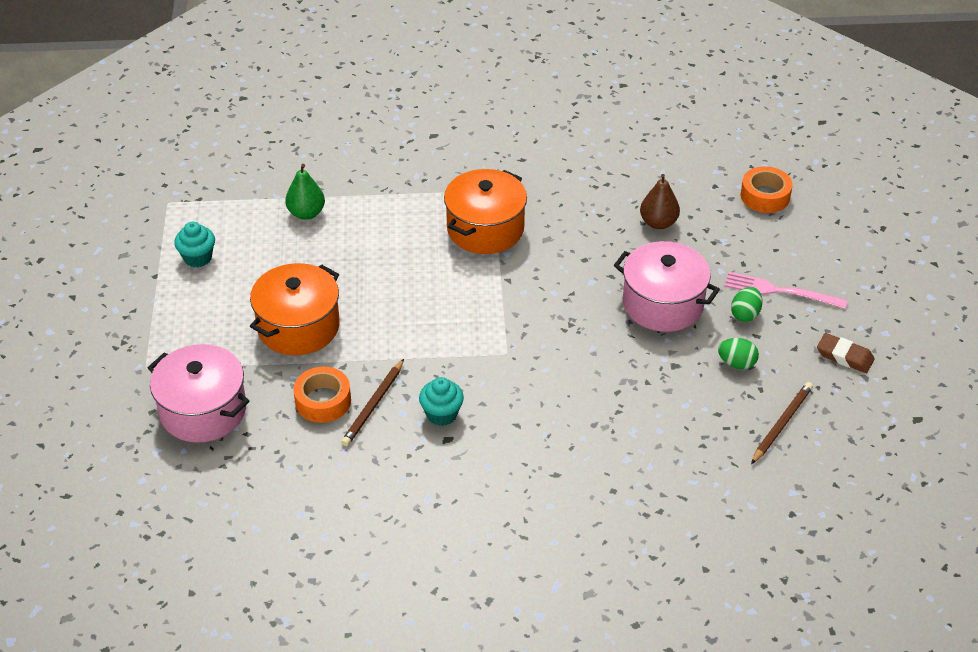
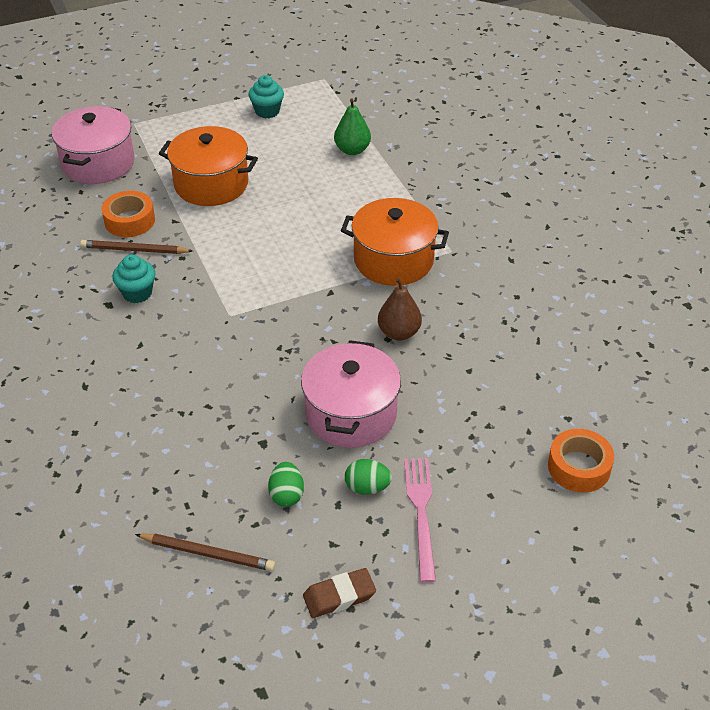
camera: 70 degrees right, 0 degrees up
(658, 223) = (476, 383): brown pear -> brown pear (399, 332)
(844, 356) = (339, 596): brown eraser -> brown eraser turned 60 degrees clockwise

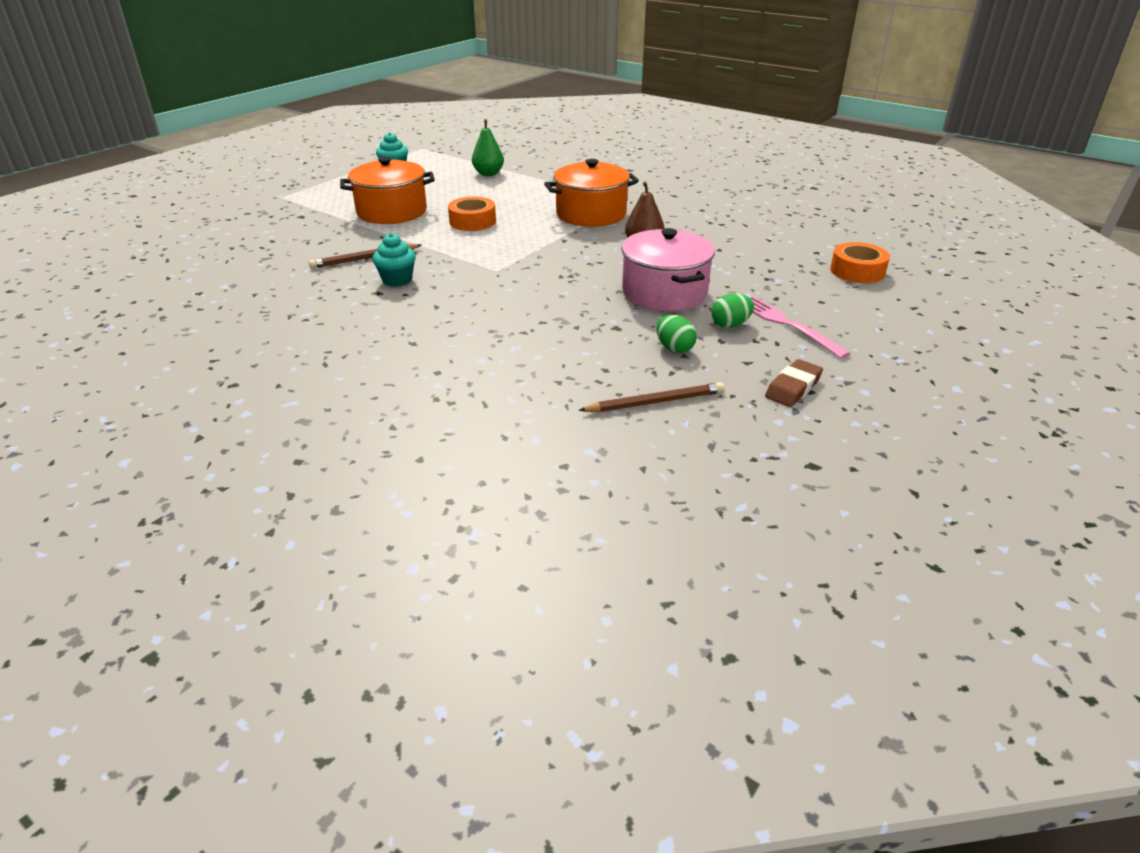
camera: 30 degrees left, 10 degrees down
(98, 163) = (271, 223): pink pot -> none
(129, 221) = (340, 245): orange tape -> orange tape (472, 221)

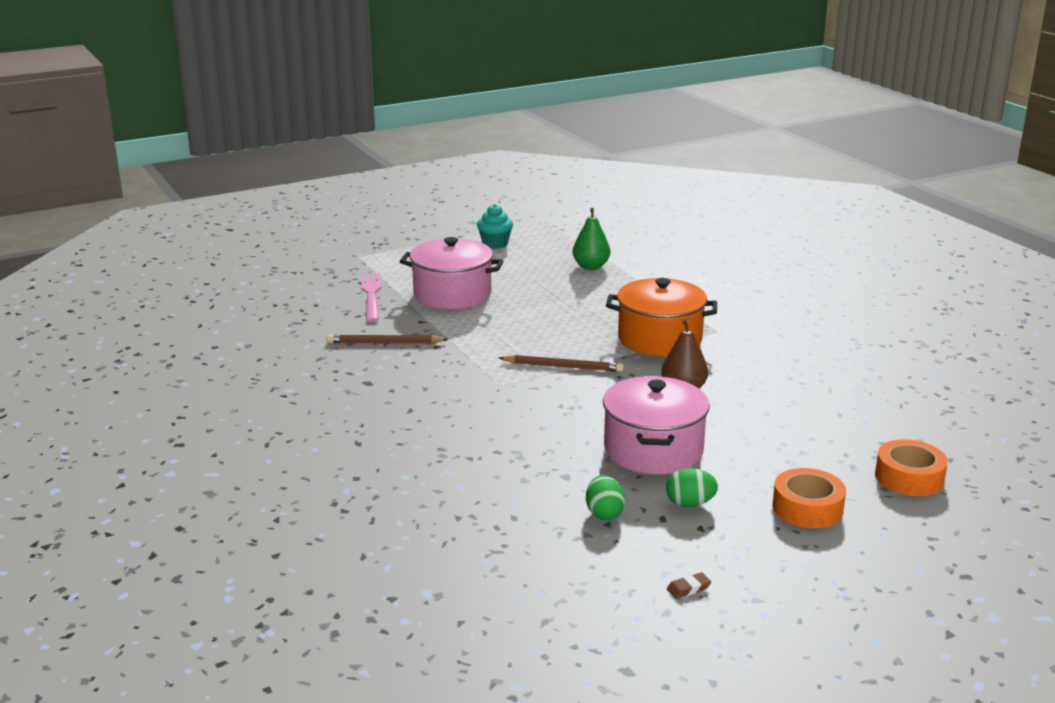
camera: 25 degrees right, 10 degrees down
(392, 212) = (452, 294): orange pot -> pink pot
(397, 280) = (396, 373): turquoise cupcake -> none
(472, 221) = (524, 322): orange tape -> orange tape (807, 508)
(655, 402) = (531, 563): brown pencil -> brown pencil (563, 366)
(787, 325) = (755, 520): pink fork -> pink fork (371, 295)
(793, 388) = (688, 588): brown eraser -> brown eraser, size x0.55

